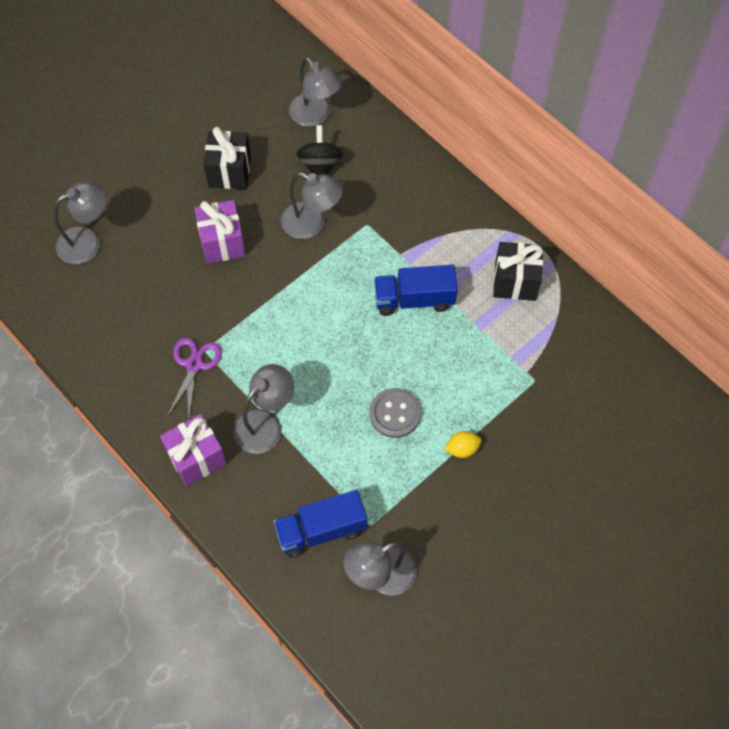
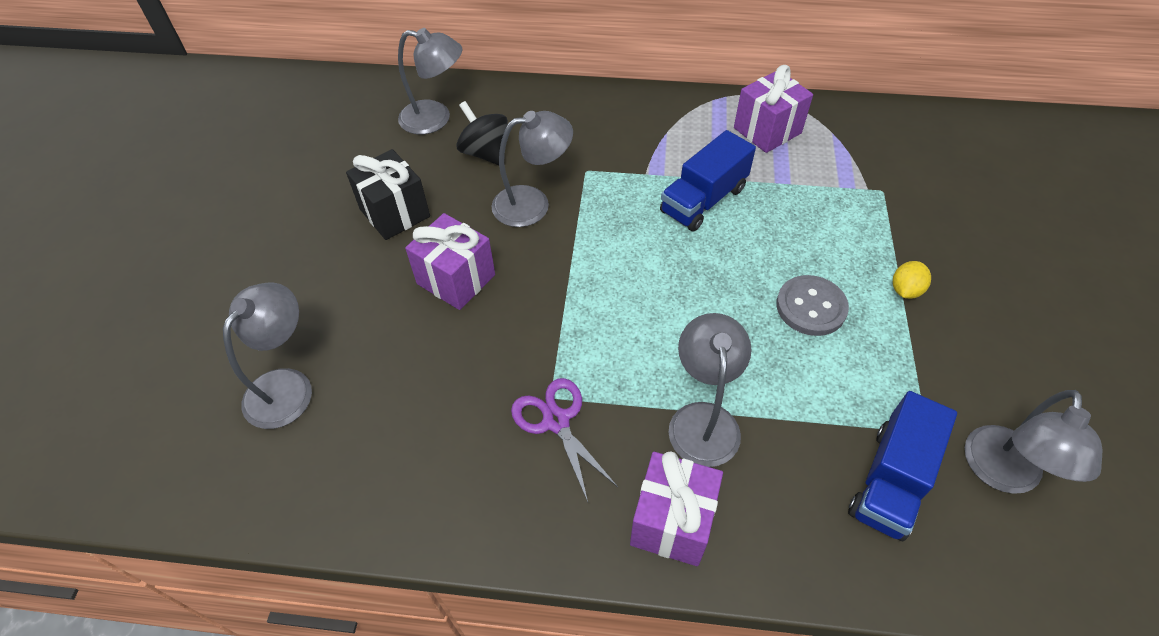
camera: 40 degrees left, 10 degrees down
(515, 281) = (767, 130): black gift -> purple gift

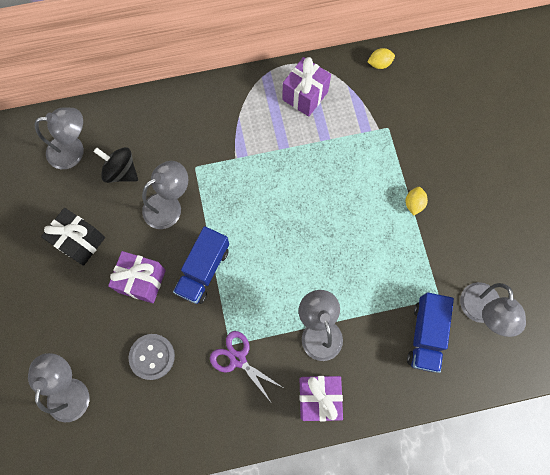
camera: 20 degrees left, 20 degrees up
(703, 200) = (278, 169): blue truck -> blue truck (203, 270)
(811, 307) = (362, 233): grey button -> grey button (152, 356)
(885, 120) = (379, 64): none -> yellow lemon

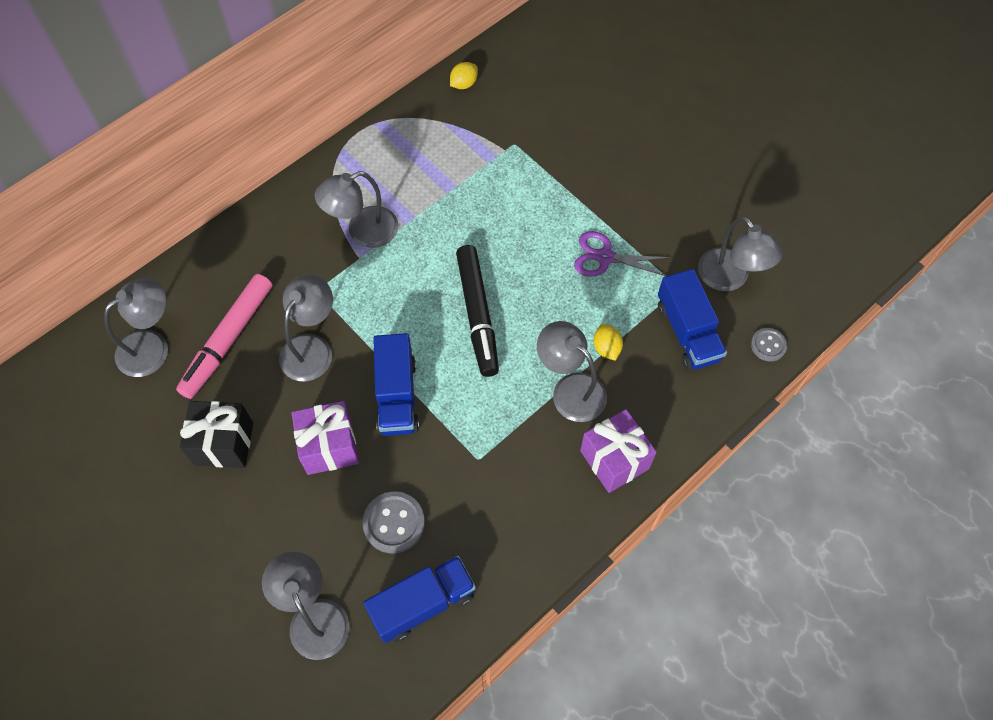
camera: 30 degrees left, 10 degrees down
(121, 171) = (228, 340): black spinning top -> pink marker
(139, 421) = (423, 603): none -> blue truck
(238, 359) = (497, 469): purple scissors -> purple scissors (605, 257)
(248, 140) = (363, 232): none -> grey lamp
(289, 241) = (477, 314): none -> black marker
(305, 96) = (400, 154): purple gift -> none
(413, 204) = (591, 207): yellow lemon -> yellow lemon (606, 348)
(477, 377) = (768, 345): none -> grey button

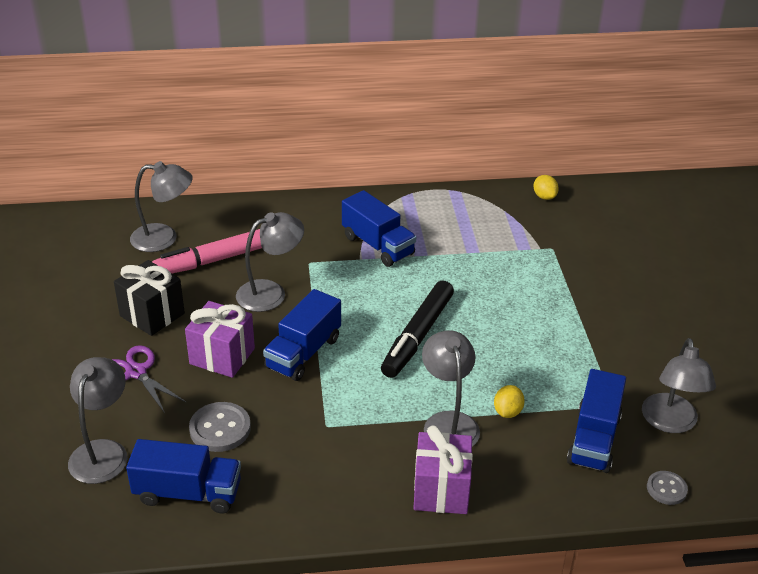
camera: 35 degrees right, 25 degrees down
(363, 232) = (378, 245): grey lamp -> blue truck
(464, 84) = (544, 197): yellow lemon -> yellow lemon turned 75 degrees clockwise
(605, 257) = (564, 352): purple scissors -> purple scissors (136, 372)

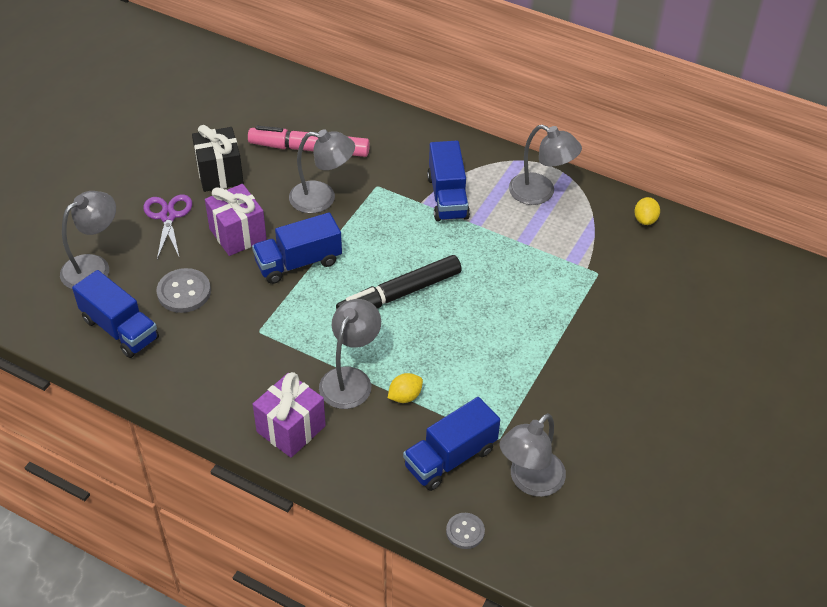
camera: 35 degrees right, 10 degrees up
(164, 238) = (286, 111): grey lamp -> grey lamp (540, 193)

